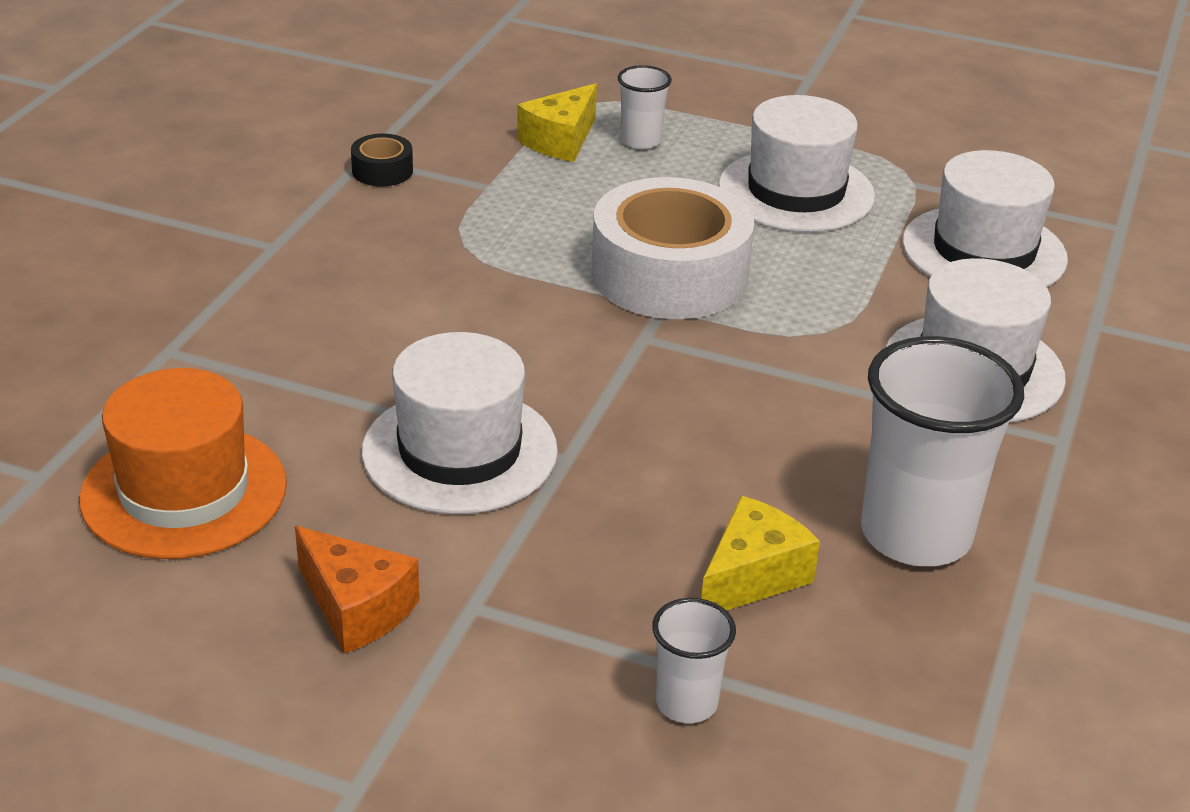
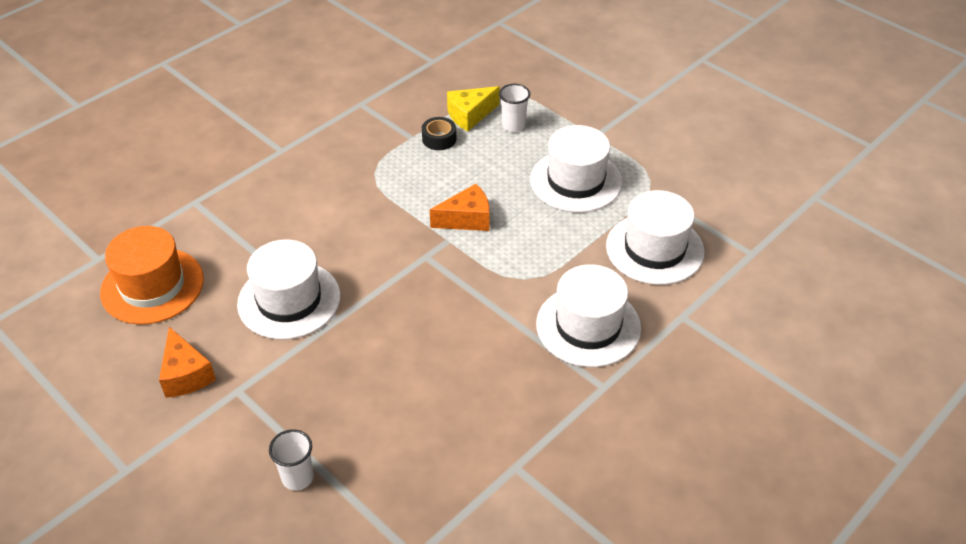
camera: 25 degrees right, 10 degrees up
(382, 171) = (364, 114): black tape -> black tape (439, 139)
(669, 274) = (467, 219): white tape -> orange cheese
(752, 576) = (378, 417): yellow cheese -> none
(915, 534) = (479, 419): white cup -> none

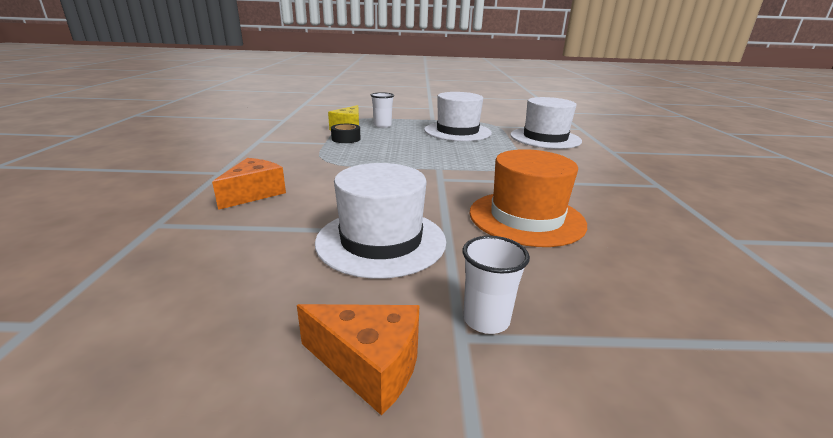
camera: 45 degrees left, 20 degrees down
(152, 286) = (180, 307): orange hat -> orange hat (526, 218)
(297, 477) = (680, 368): white cup -> white cup (486, 320)
(467, 219) = (431, 158): orange cheese -> orange cheese (254, 194)
(588, 326) = (590, 169): white hat -> none

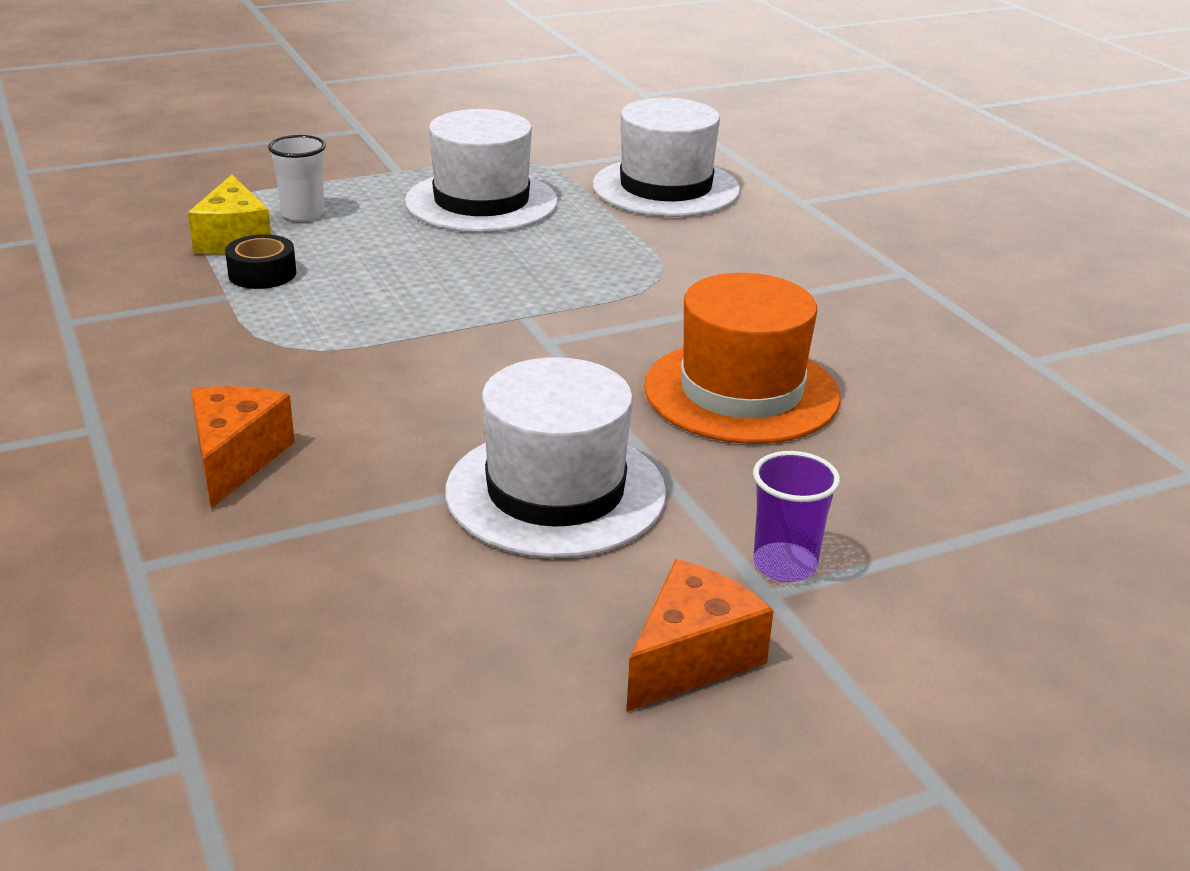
camera: 25 degrees left, 5 degrees up
(369, 365) = (692, 657): orange cheese -> orange cheese turned 45 degrees counterclockwise
(486, 320) = (785, 565): white cup -> purple cup

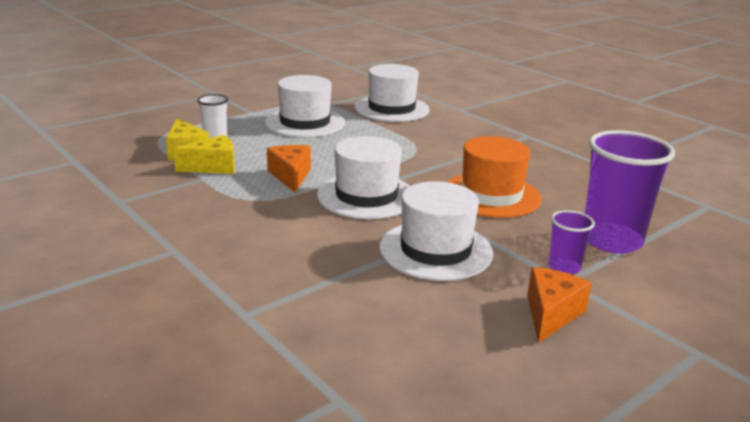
camera: 15 degrees left, 5 degrees down
(236, 459) = (262, 256): orange cheese -> orange cheese (290, 176)
(262, 274) = (213, 167): black tape -> yellow cheese
(498, 364) = (366, 196): none -> white hat
(924, 521) = (611, 240): none -> purple cup

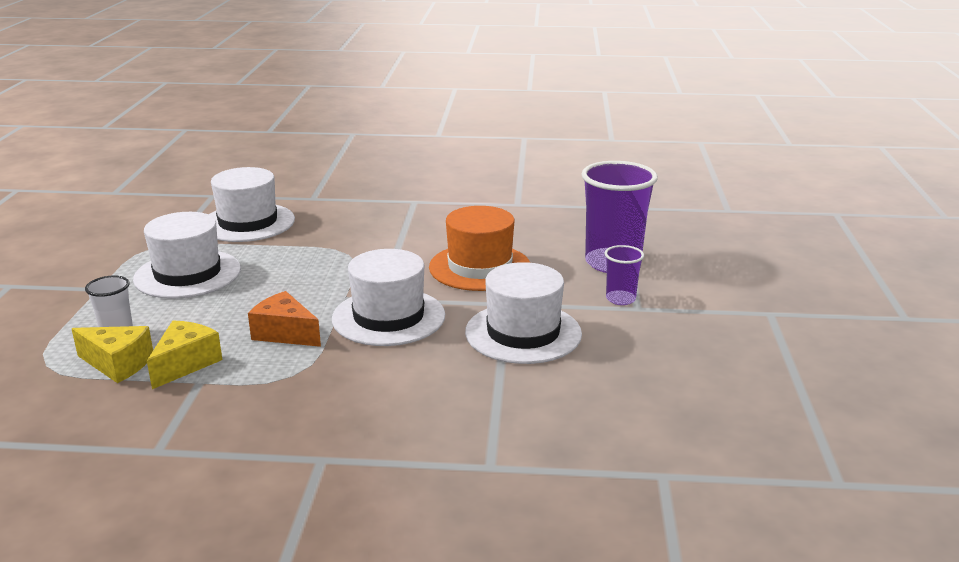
camera: 45 degrees left, 0 degrees up
(551, 314) = (667, 336): orange cheese -> none

